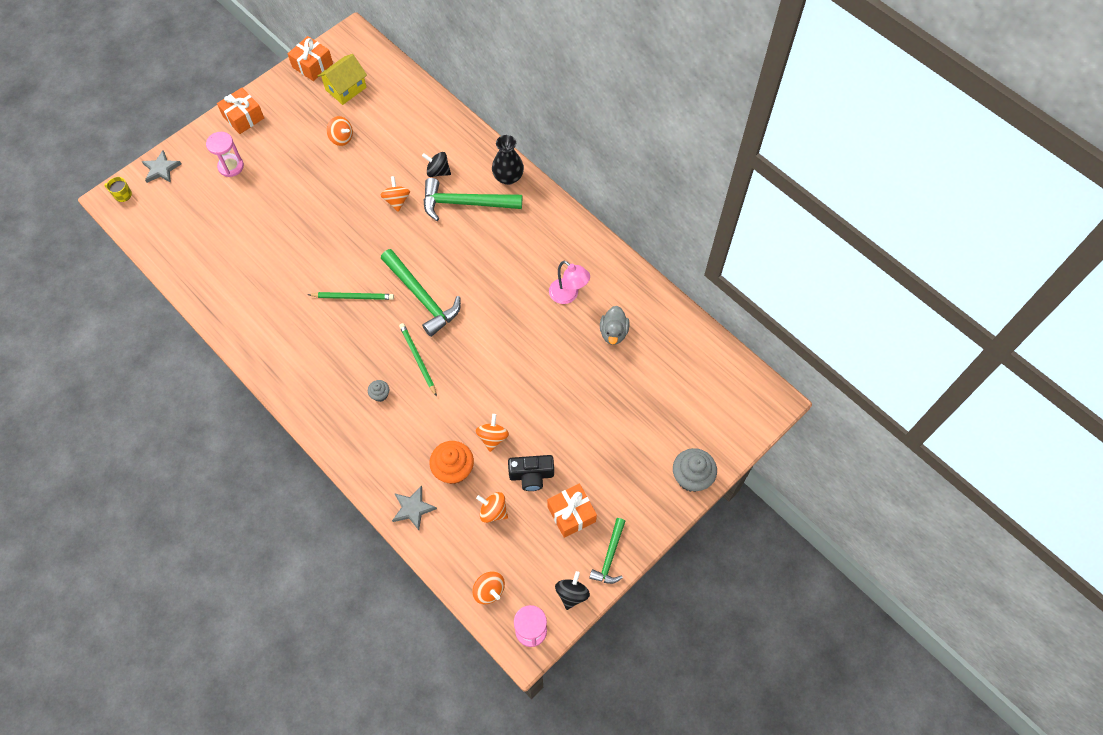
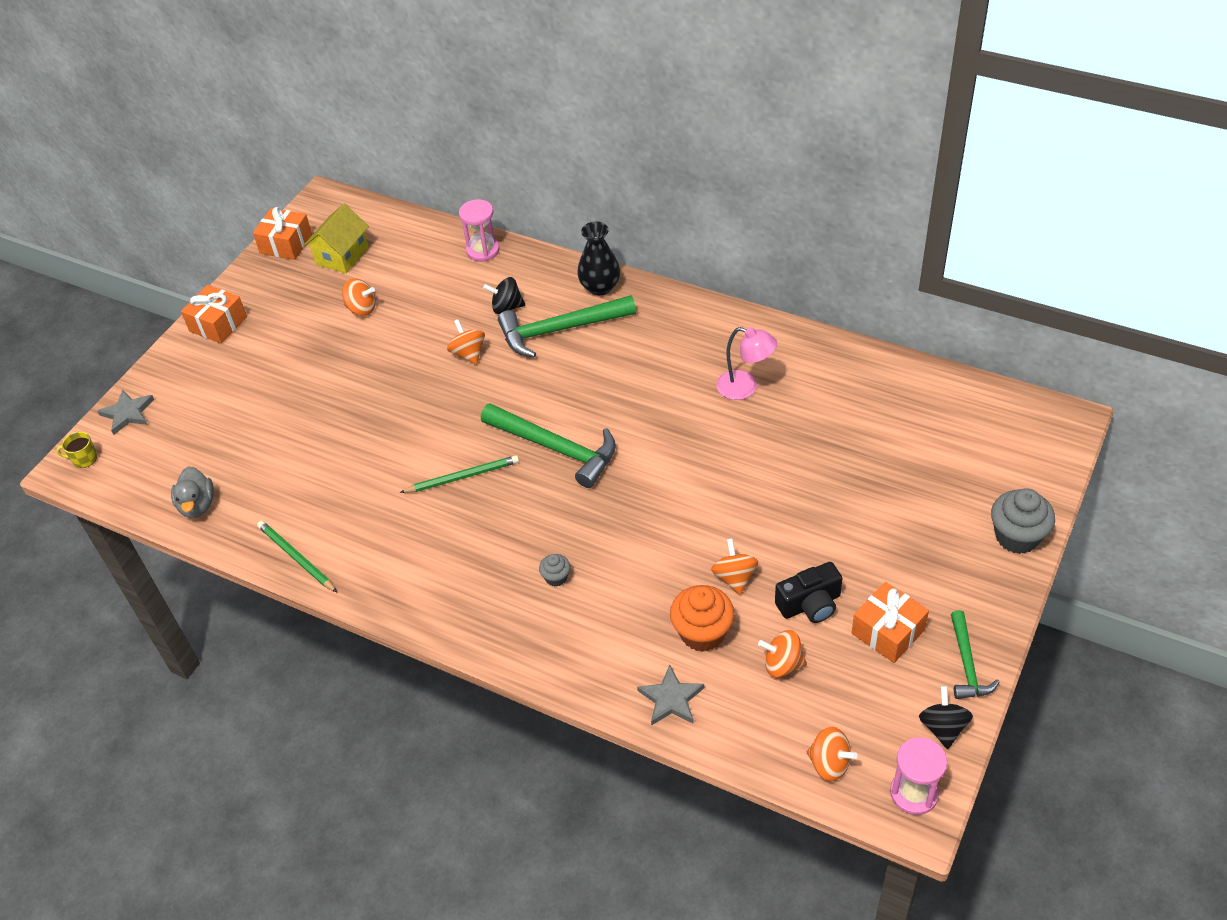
camera: 15 degrees left, 15 degrees down
(231, 166) = (225, 382): pink hourglass -> pink hourglass (483, 250)
(418, 359) = (586, 520): green pencil -> green pencil (296, 558)
(613, 332) = (825, 410): grey duck -> grey duck (197, 505)

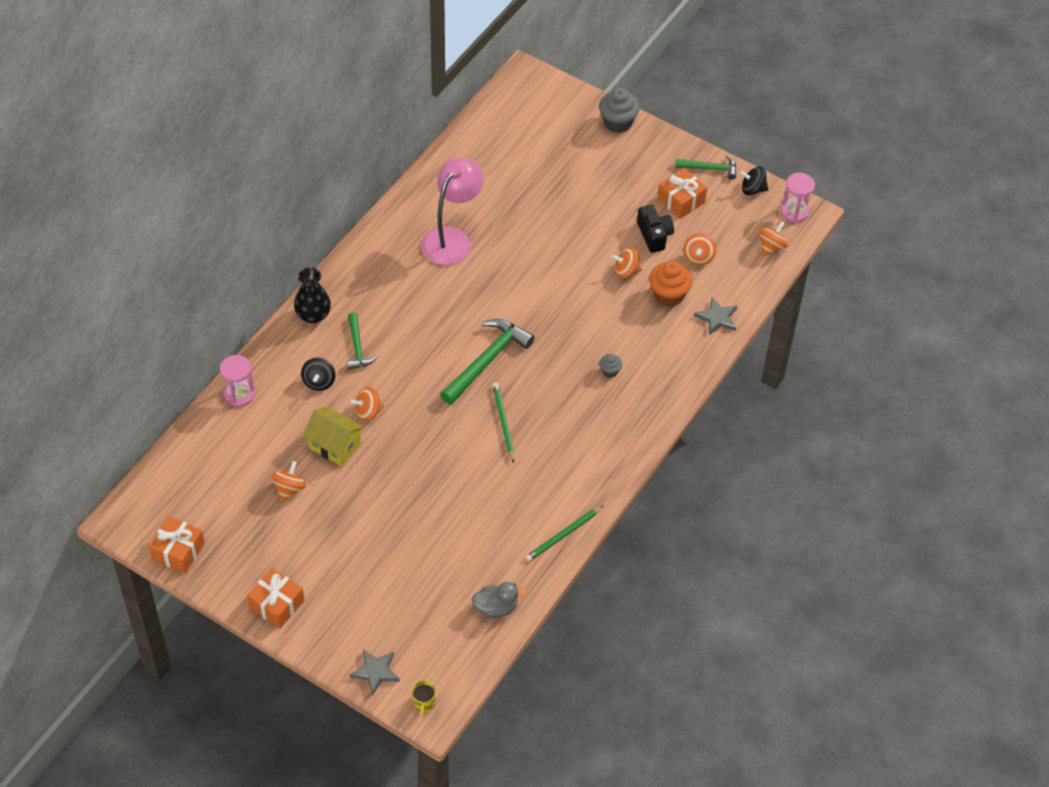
camera: 90 degrees left, 5 degrees up
(342, 255) = (211, 504): yellow house -> yellow house (334, 445)
(559, 330) = (357, 348): green hammer -> green hammer, size x0.58
(745, 388) = (452, 238): pink lamp -> pink lamp, size x1.58

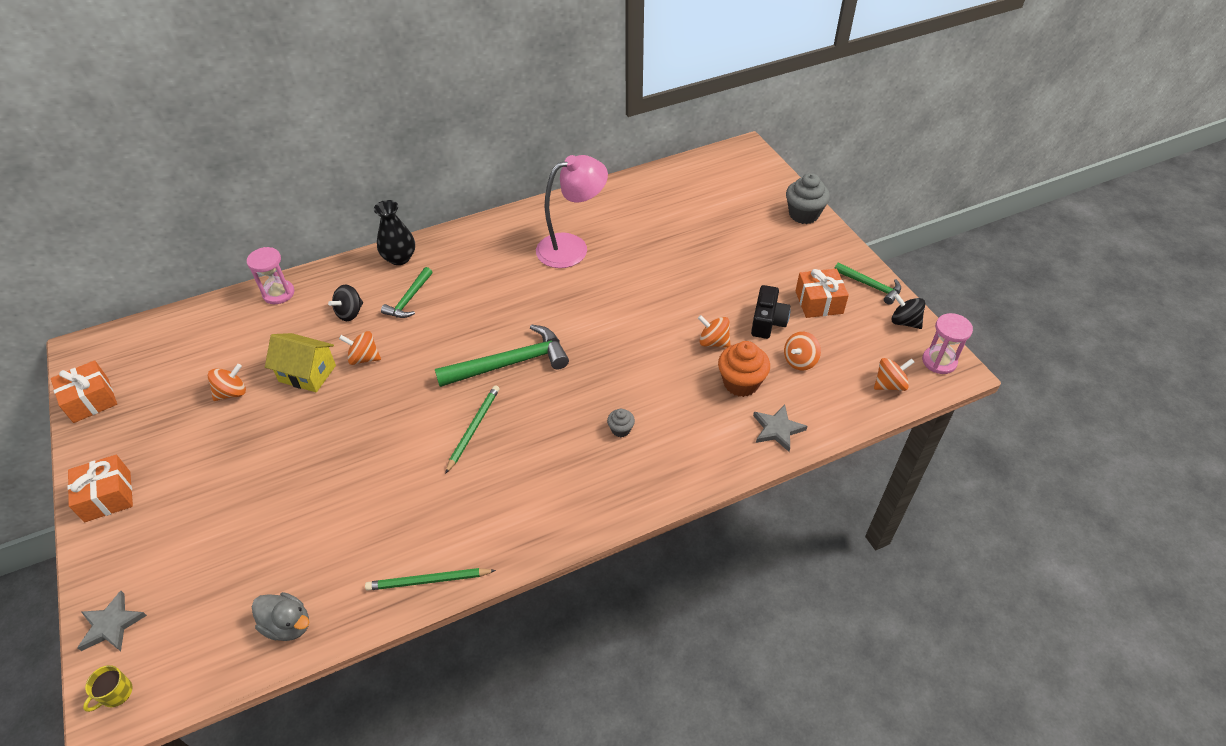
camera: 35 degrees right, 5 degrees down
(334, 445) = (307, 373): yellow house -> yellow house turned 45 degrees counterclockwise

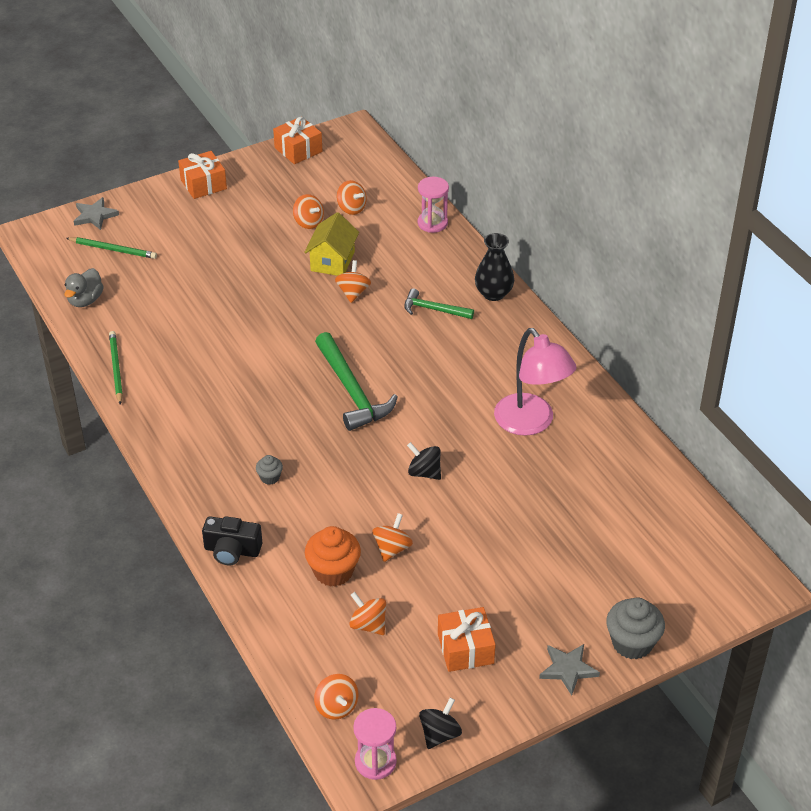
camera: 85 degrees right, 5 degrees down
(116, 693) = (43, 232): yellow mug -> none
(224, 355) = (351, 208): none -> orange spinning top
(350, 313) = (411, 273): black spinning top -> black spinning top (424, 472)
(473, 428) = (270, 375): green pencil -> green pencil (113, 249)
(767, 322) = (428, 597): black camera -> black camera (232, 550)
(777, 429) = (271, 600): grey star -> grey star (568, 669)
(871, 286) = (500, 705): green hammer -> none

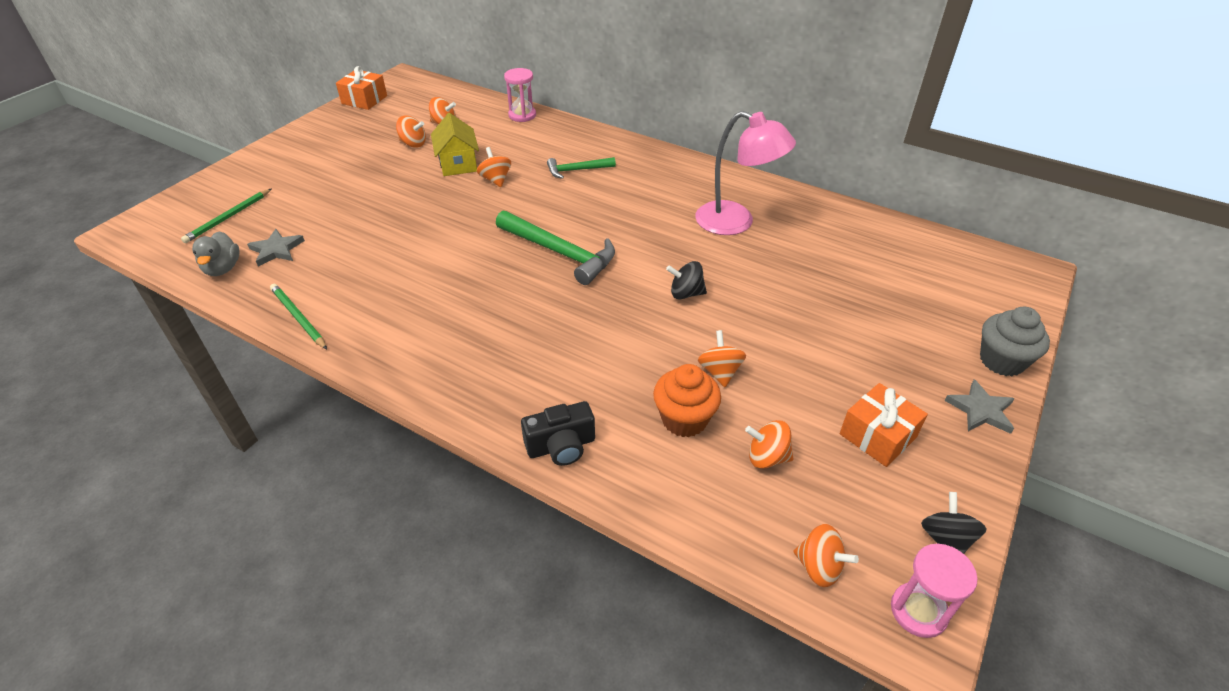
camera: 30 degrees left, 0 degrees up
(95, 216) = (190, 197): grey star -> grey star (276, 250)
(113, 249) = (228, 217): green pencil -> green pencil turned 135 degrees clockwise
(203, 184) = (291, 144): orange gift -> none
(270, 477) = (543, 356): grey cupcake -> none
(493, 293) = (615, 145): black vase -> none

